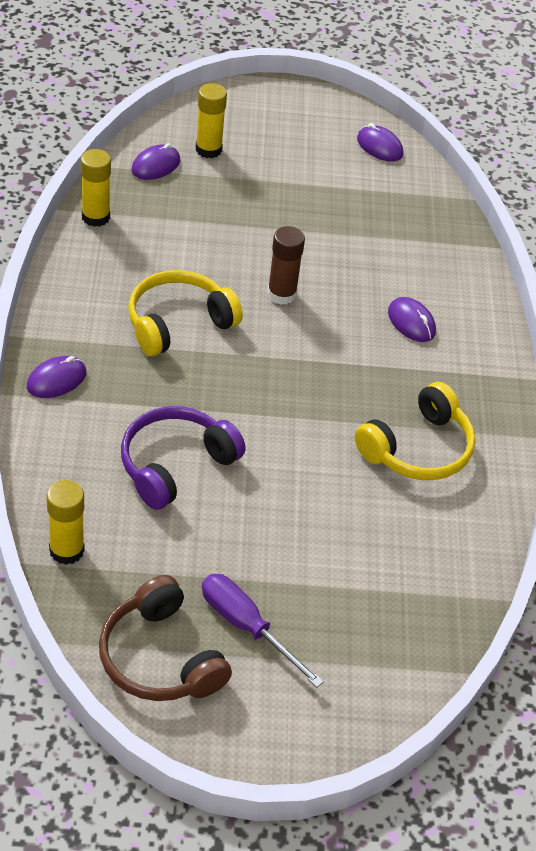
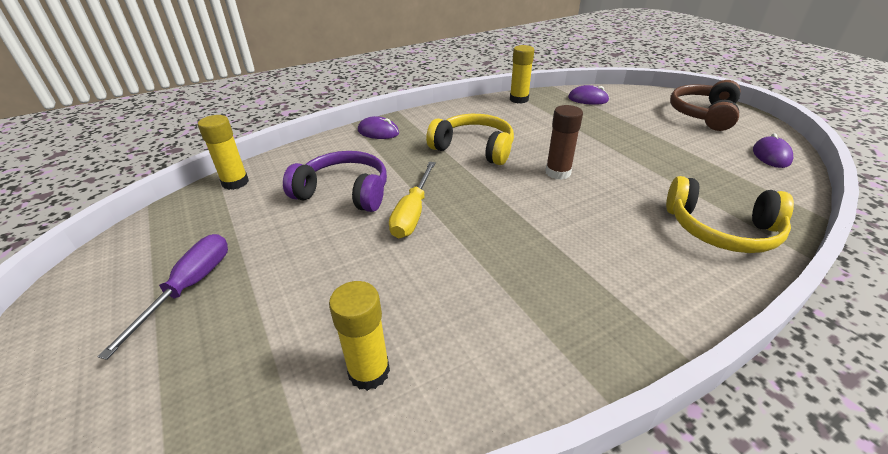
camera: 65 degrees right, 10 degrees down
(160, 657) = (141, 255): brown headphones -> brown headphones (703, 114)
(208, 149) = (632, 107): yellow glue stick -> yellow glue stick (369, 371)
(259, 430) = (413, 213): none -> yellow screwdriver
(411, 322) = (629, 241): purple mouse -> none
(417, 448) = (486, 309): yellow headphones -> yellow headphones (721, 229)

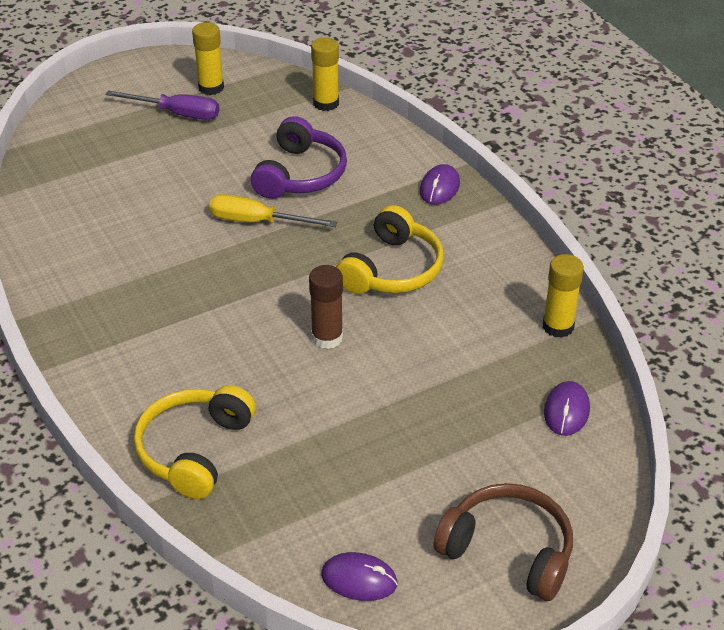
camera: 90 degrees right, 5 degrees up
(369, 371) = (77, 207): yellow glue stick -> yellow glue stick (211, 87)

